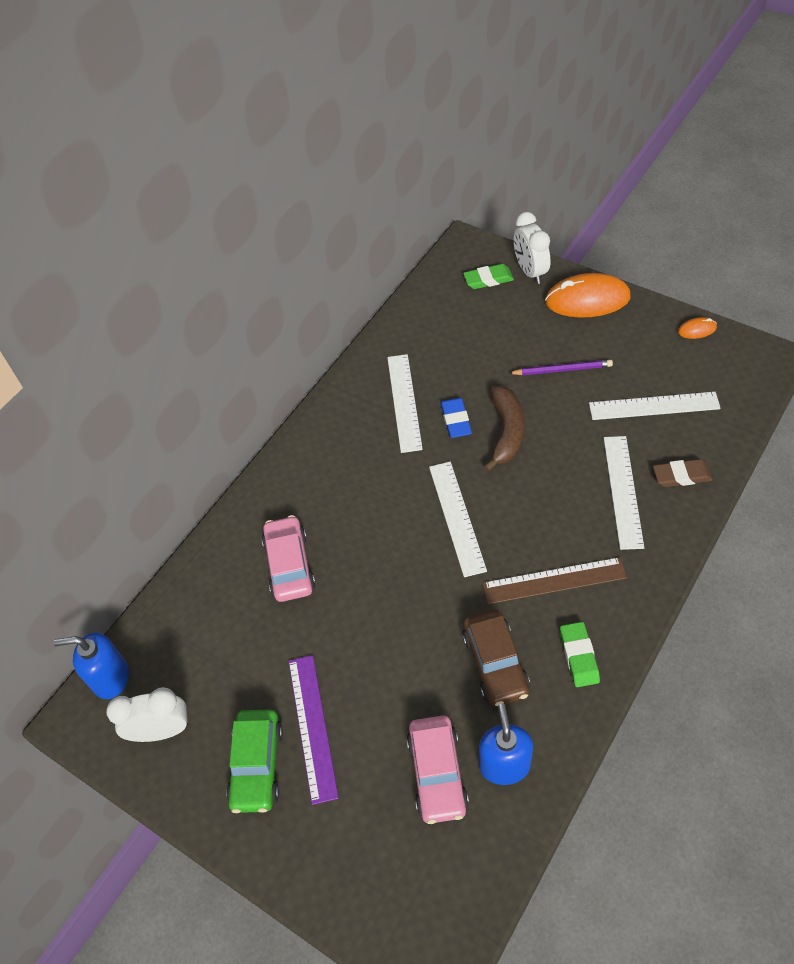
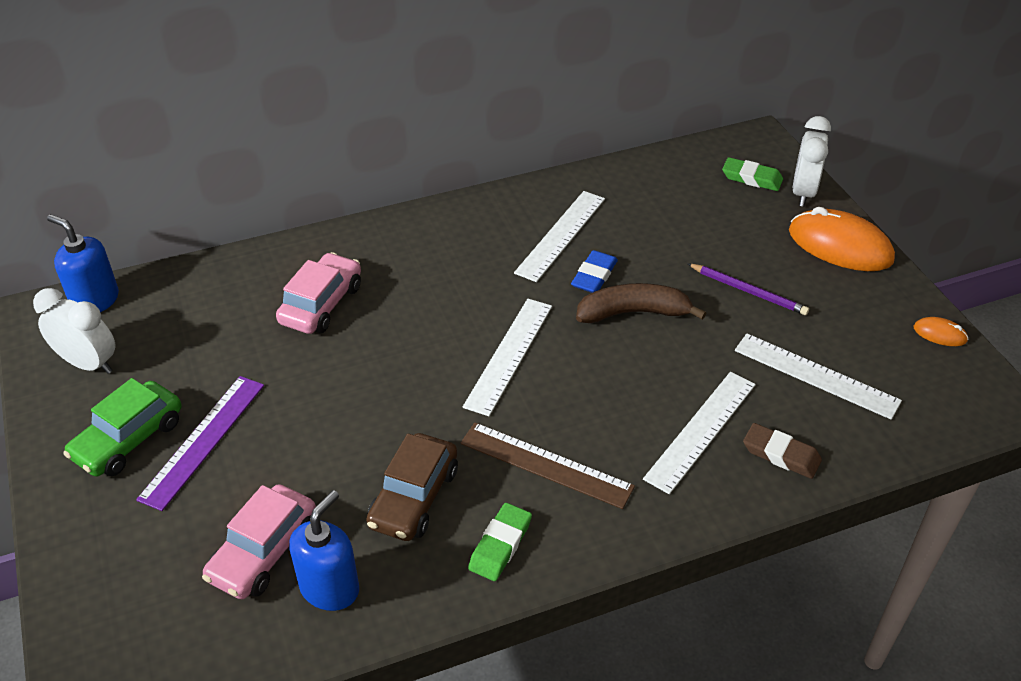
camera: 30 degrees right, 10 degrees down
(506, 432) = (633, 313): brown banana -> brown banana turned 135 degrees counterclockwise

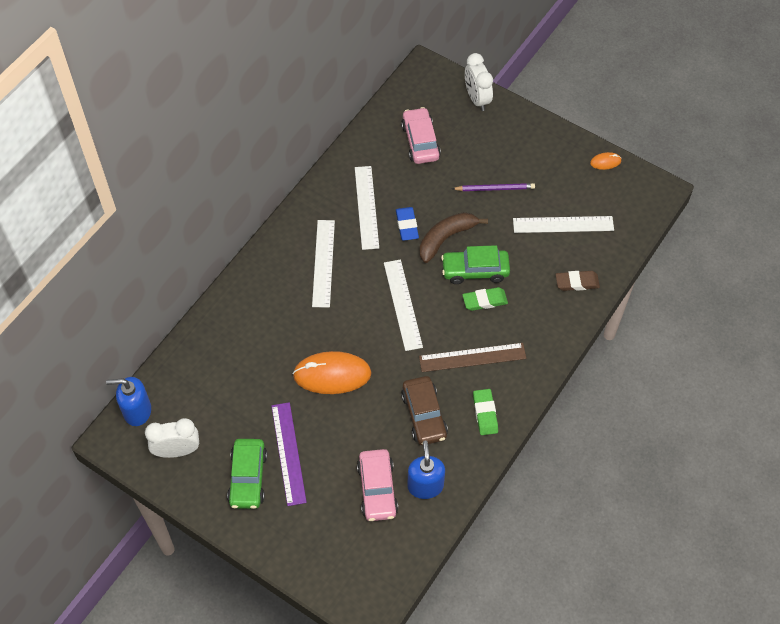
camera: 35 degrees left, 15 degrees up
(321, 304) = (272, 334): pink car -> pink car (420, 141)
(641, 366) = (475, 270): none -> green car
(700, 430) = (531, 291): white ruler -> white ruler (323, 263)
(751, 178) = (441, 103): green eraser -> green eraser (484, 301)
(840, 246) = (521, 128): orange mouse -> orange mouse (332, 374)

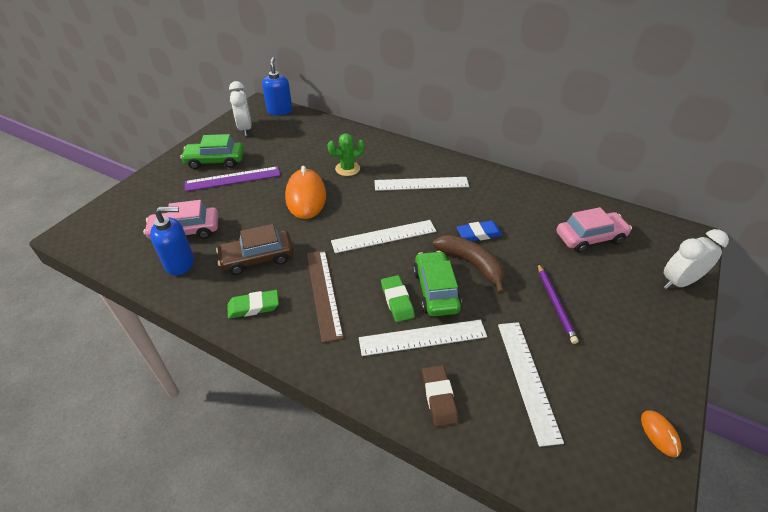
camera: 85 degrees right, 15 degrees down
(285, 332) = (347, 169): none -> green cactus
(366, 207) = (491, 205): white ruler -> white ruler (422, 337)

